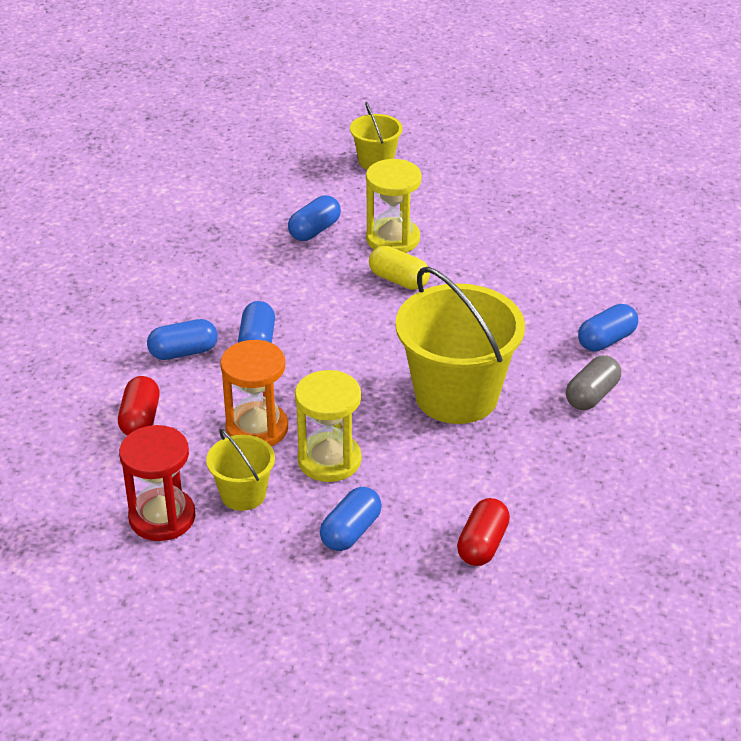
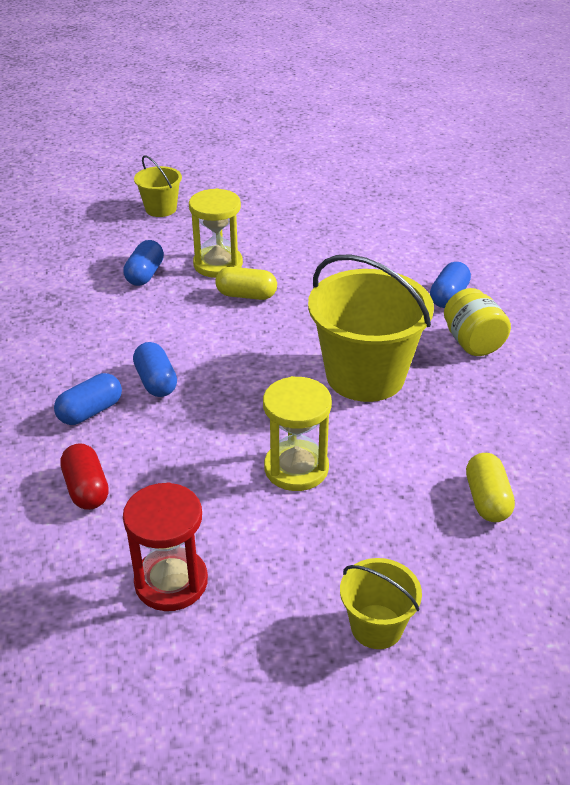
camera: 25 degrees left, 0 degrees up
(243, 494) = (237, 529): yellow bucket -> yellow bucket (376, 626)
(257, 428) = (208, 461): orange hourglass -> none
(351, 531) = (364, 529): blue capsule -> none
(482, 544) = (487, 499): red capsule -> yellow capsule
(592, 395) = (472, 342): grey capsule -> yellow jar

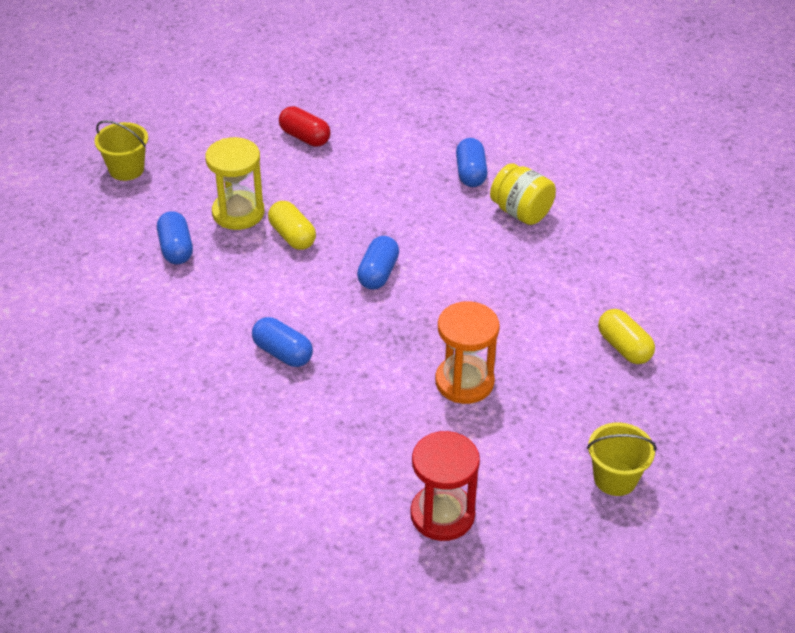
camera: 30 degrees left, 5 degrees up
(86, 489) = (308, 472): red capsule -> red capsule (305, 137)
(90, 411) = (248, 404): blue capsule -> blue capsule (378, 273)
(246, 295) = (292, 236): yellow capsule -> yellow capsule turned 75 degrees clockwise
(296, 468) = (464, 382): yellow hourglass -> orange hourglass
(365, 376) = (457, 277): yellow bucket -> none

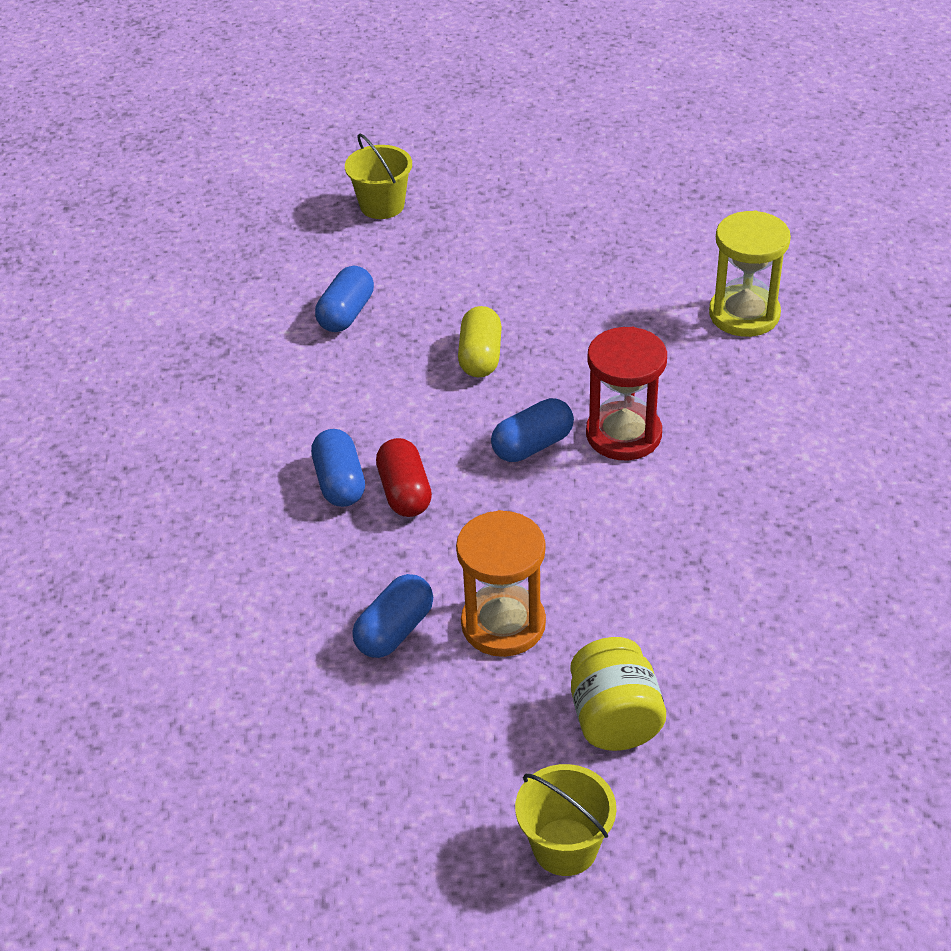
camera: 40 degrees right, 0 degrees up
(238, 213) = (448, 304): yellow hourglass -> yellow hourglass (744, 314)
(305, 137) = (607, 250): red capsule -> red capsule (405, 492)
(442, 515) = (322, 764): red hourglass -> red hourglass (623, 434)
(470, 173) = (764, 378): blue capsule -> blue capsule (395, 630)
(521, 212) = (781, 454): yellow jar -> yellow jar (614, 719)
(624, 347) = (745, 691): yellow capsule -> none

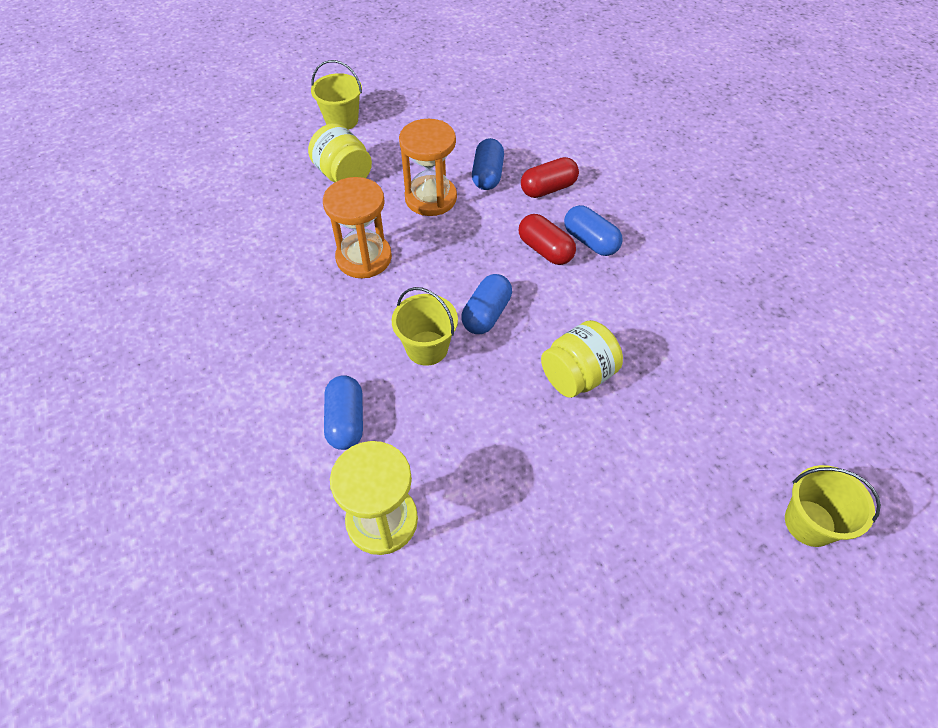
camera: 150 degrees right, 10 degrees up
(327, 575) = (548, 189): none -> red capsule
(346, 314) = (714, 375): blue capsule -> blue capsule (346, 421)
(480, 357) = (577, 376): yellow capsule -> yellow jar
(623, 434) = (427, 348): red hourglass -> yellow bucket
(646, 568) = (364, 258): none -> orange hourglass

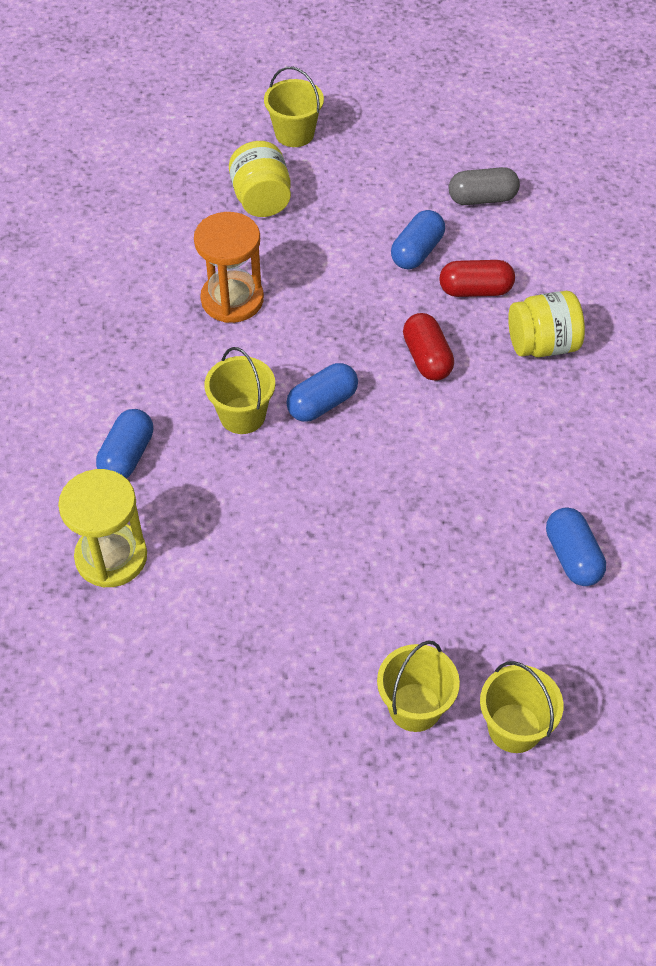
camera: 25 degrees right, 0 degrees up
(431, 198) = (339, 257): orange hourglass -> none
(511, 124) = (482, 198): none -> grey capsule
(577, 376) = (376, 500): yellow jar -> yellow jar (542, 345)
(590, 241) = (483, 366): blue capsule -> blue capsule (572, 557)
(723, 542) = (415, 707): none -> yellow bucket

